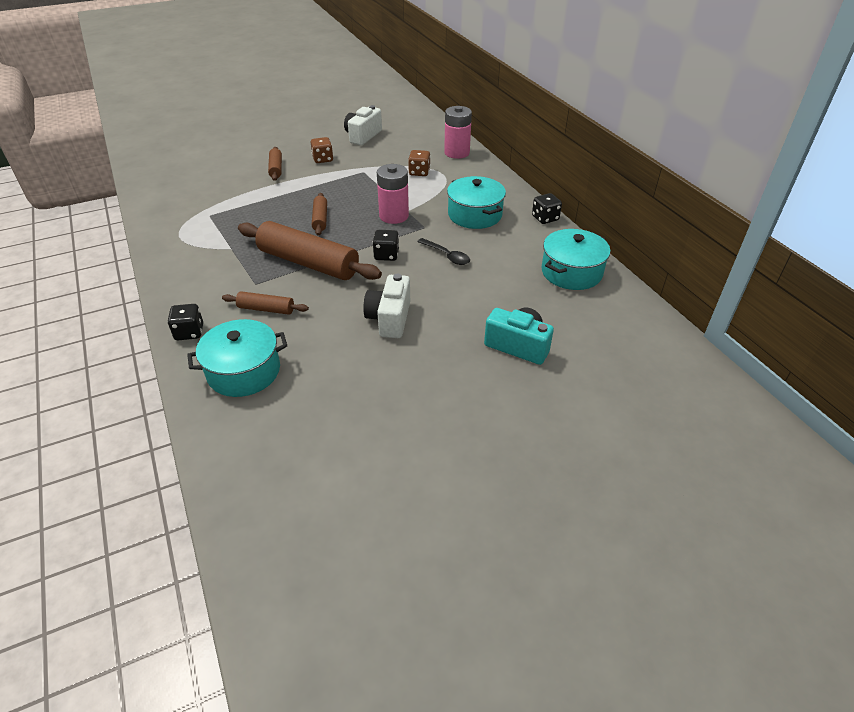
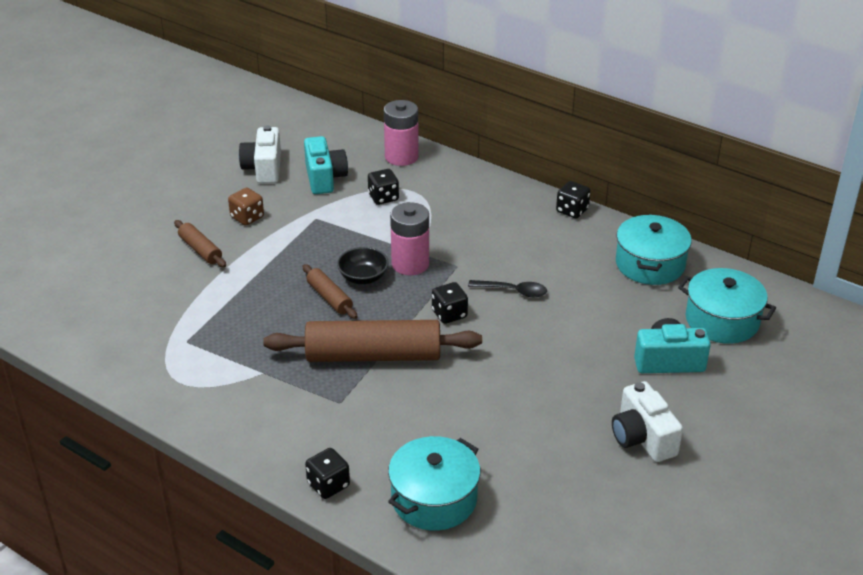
camera: 30 degrees left, 5 degrees down
(266, 309) = (384, 425): brown rolling pin -> none
(354, 214) = (363, 277): none -> black bowl
(389, 318) = (523, 383): white camera -> white camera (642, 438)
(394, 151) = (324, 178): none -> turquoise camera
(419, 172) = (383, 197): brown dice -> black dice
(475, 215) = (496, 232): turquoise pot -> turquoise pot (722, 320)

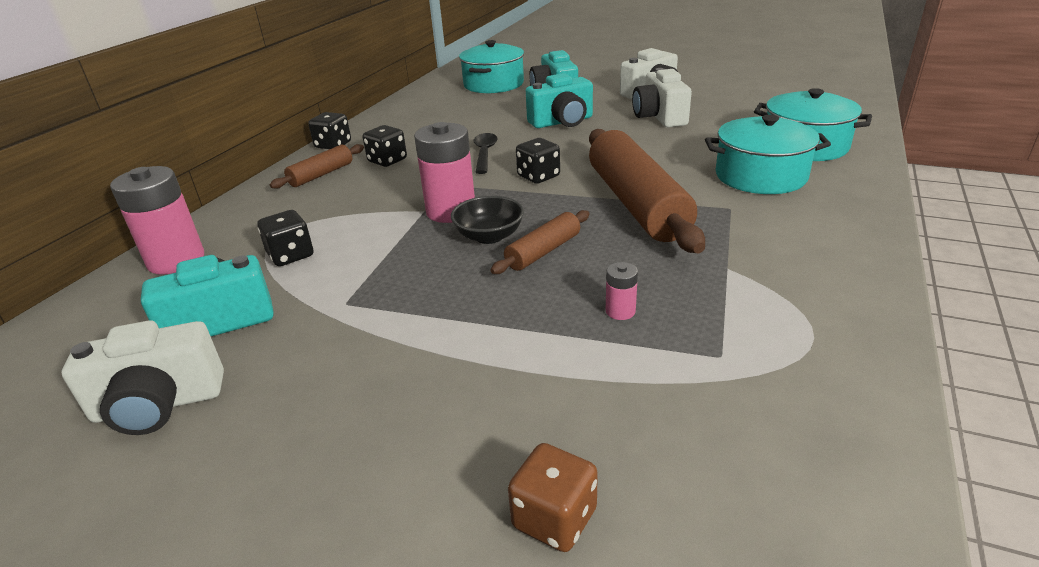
camera: 100 degrees left, 5 degrees down
(200, 250) = (457, 417): brown rolling pin -> brown rolling pin (321, 174)
(246, 315) = (620, 311): none -> pink battery
(247, 217) = (341, 382): brown dice -> brown dice (554, 518)
(328, 485) = (853, 191): black dice -> black dice (387, 161)
(559, 422) = (659, 117): none -> white camera
(573, 350) = (562, 122): none -> turquoise camera
(650, 264) = (423, 109): turquoise pot -> turquoise pot (760, 176)

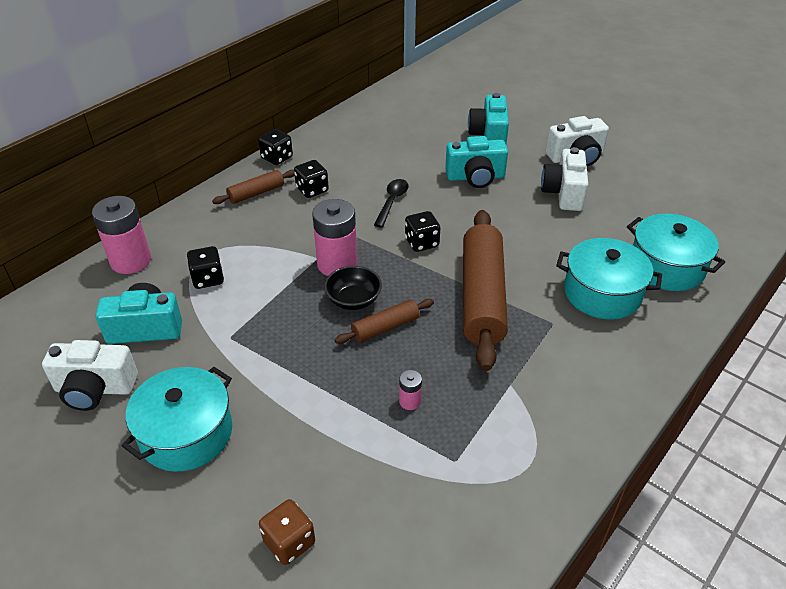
camera: 15 degrees right, 10 degrees up
(493, 84) = (442, 106): turquoise pot -> turquoise pot (186, 433)

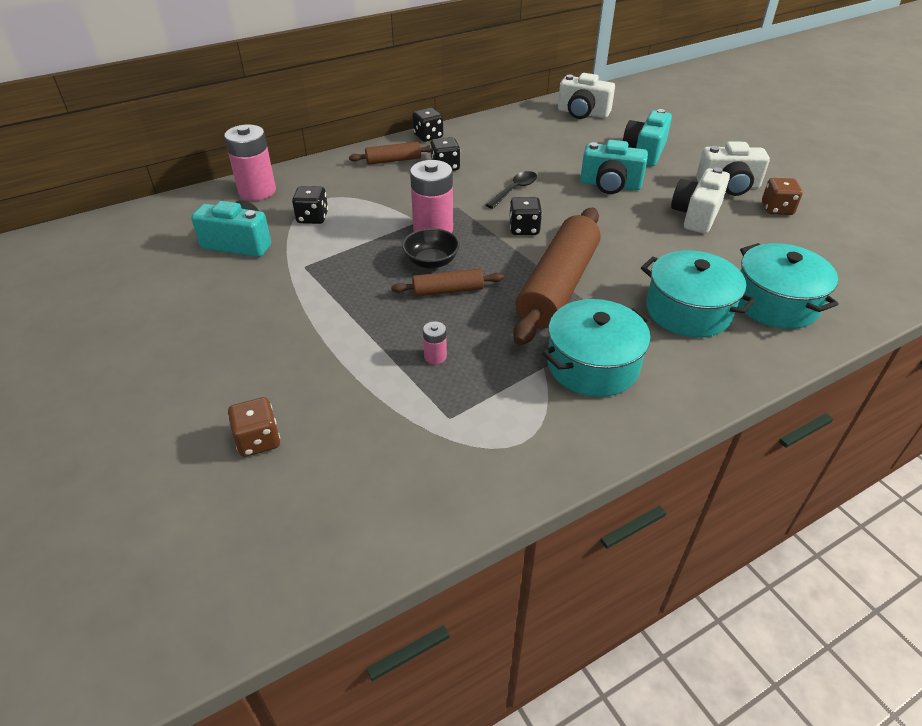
camera: 20 degrees right, 0 degrees up
(95, 389) = (172, 279): white camera -> white camera (582, 113)
(186, 433) = (223, 331): turquoise pot -> turquoise pot (592, 365)
(625, 172) = (777, 209): none -> brown dice

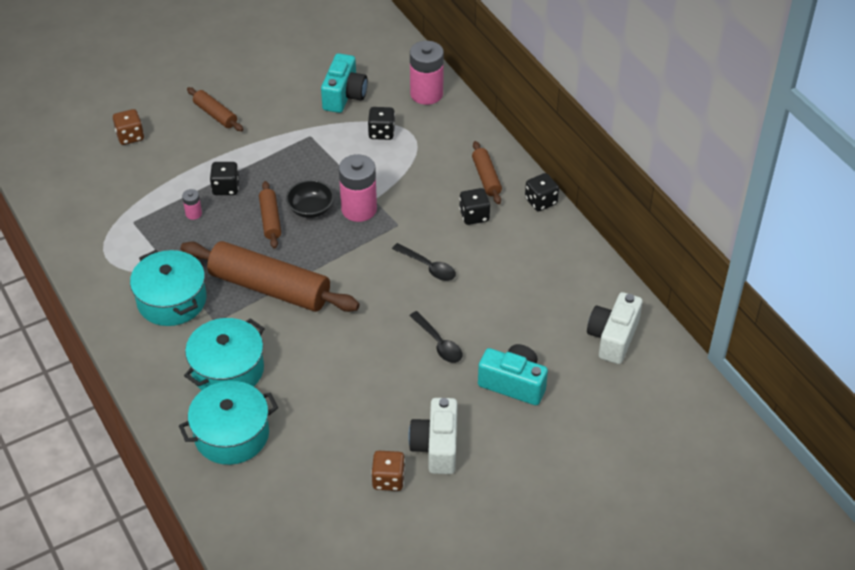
camera: 90 degrees right, 5 degrees up
(238, 349) = (215, 115): none -> brown rolling pin
(524, 229) = (358, 270): black dice -> black dice (226, 188)
(610, 185) = (438, 343): turquoise camera -> black spoon
(696, 215) = (378, 405): white camera -> none

